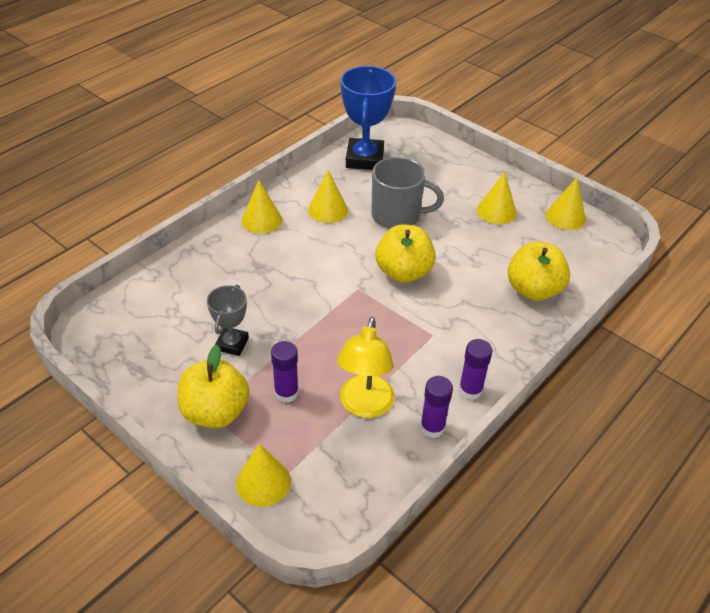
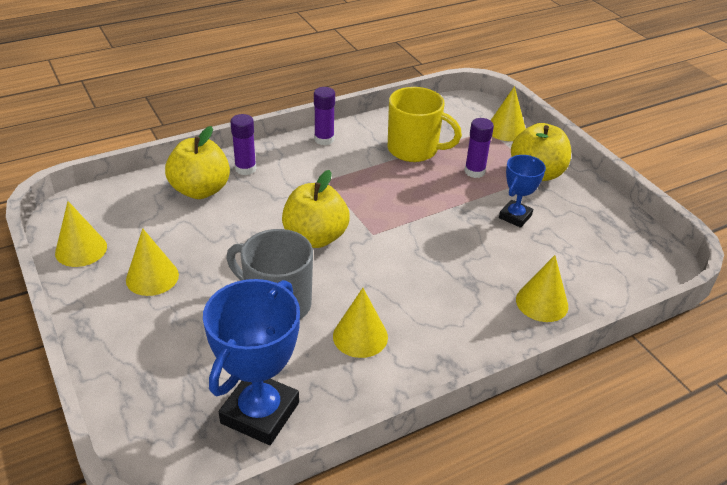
camera: 160 degrees left, 5 degrees down
(232, 344) = (515, 216): grey trophy -> blue trophy
(261, 220) = (453, 344): yellow cone -> yellow cone (542, 302)
(364, 406) = (414, 149): yellow lamp -> yellow mug
(432, 427) = (369, 127): purple glue stick -> purple glue stick (245, 169)

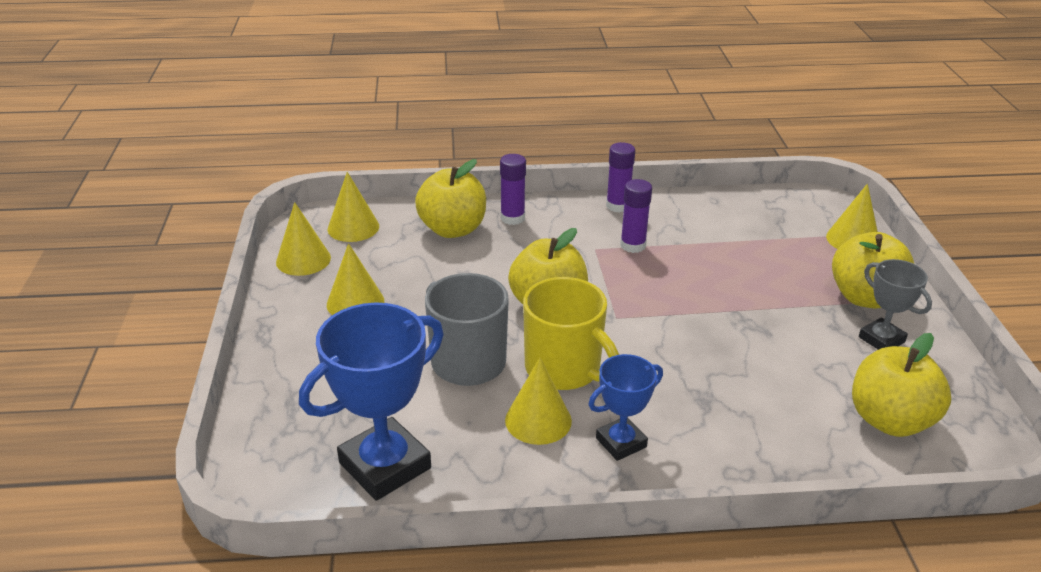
camera: 25 degrees right, 5 degrees down
(414, 149) = (719, 238): yellow mug -> yellow mug (564, 369)
(474, 171) = (782, 278): purple glue stick -> purple glue stick (633, 245)
(515, 216) = (806, 340): blue trophy -> blue trophy (621, 442)
(542, 302) = (784, 445): yellow cone -> yellow cone (353, 227)
(563, 203) = (881, 339): none -> grey trophy
(598, 263) = (890, 420): none -> yellow apple

